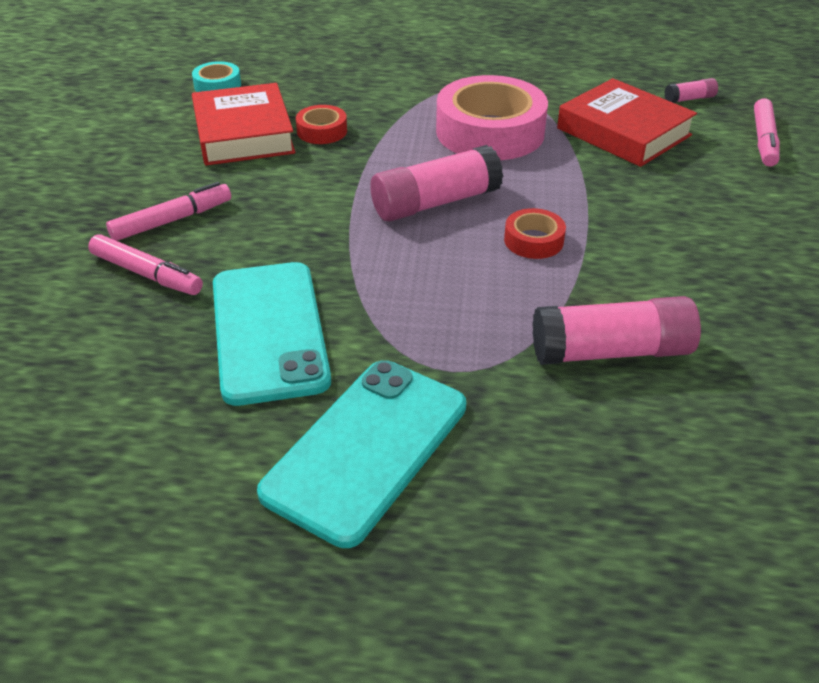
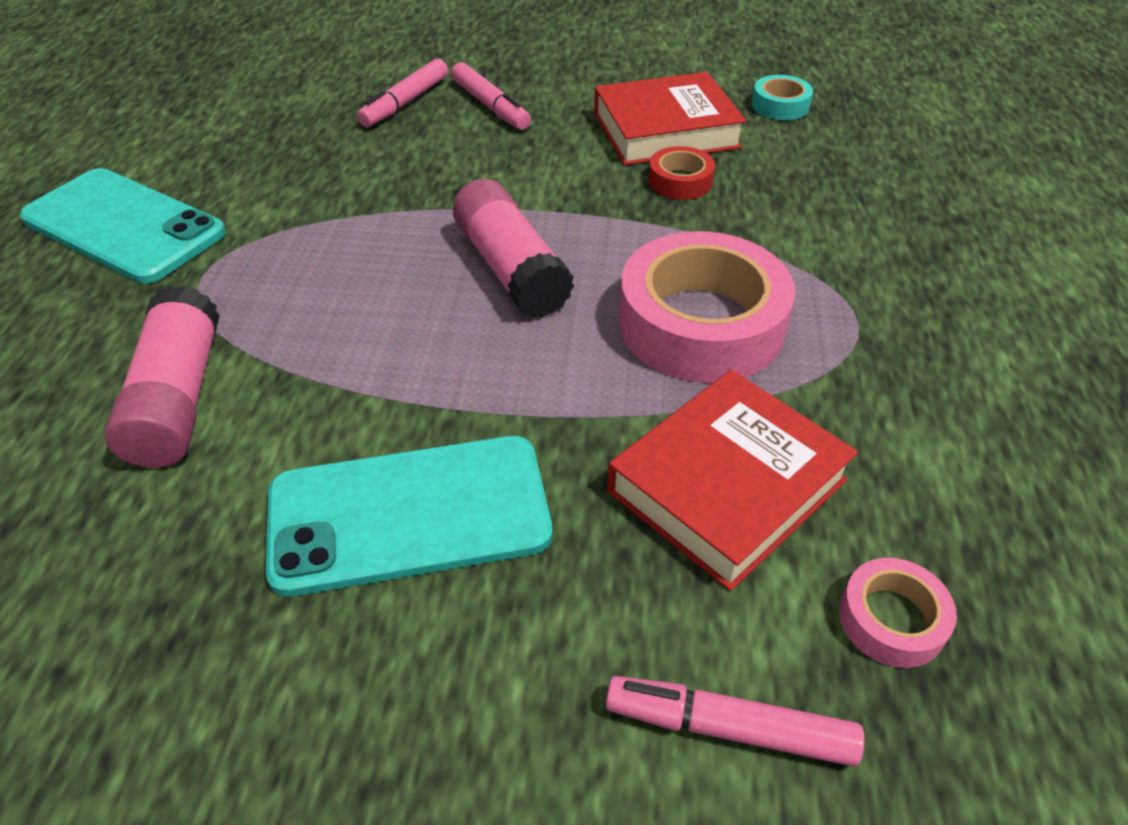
camera: 90 degrees right, 5 degrees up
(269, 331) = (301, 169): turquoise phone -> turquoise phone (409, 514)
(533, 240) = (415, 350): red tape -> none
(689, 99) = (891, 619): pink glue stick -> pink tape

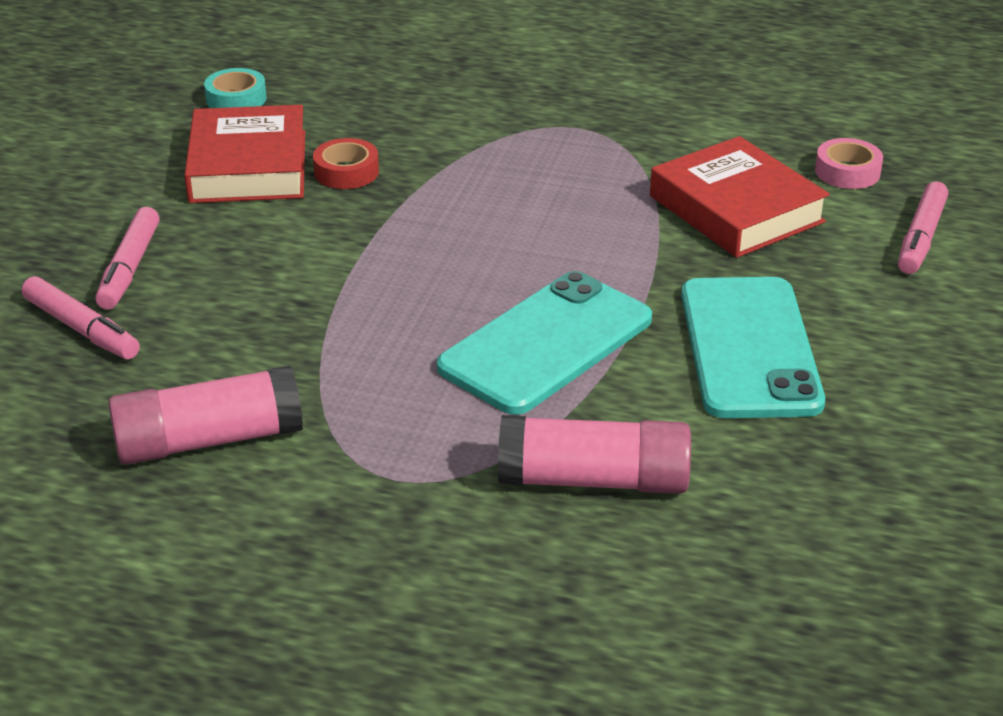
camera: 80 degrees left, 10 degrees down
(124, 226) = (266, 551): turquoise phone -> turquoise phone (546, 343)
(490, 106) = (129, 268): pink marker -> pink marker turned 120 degrees clockwise
(511, 269) = (454, 278): pink glue stick -> pink glue stick (209, 440)
(701, 324) = (560, 193): pink tape -> none

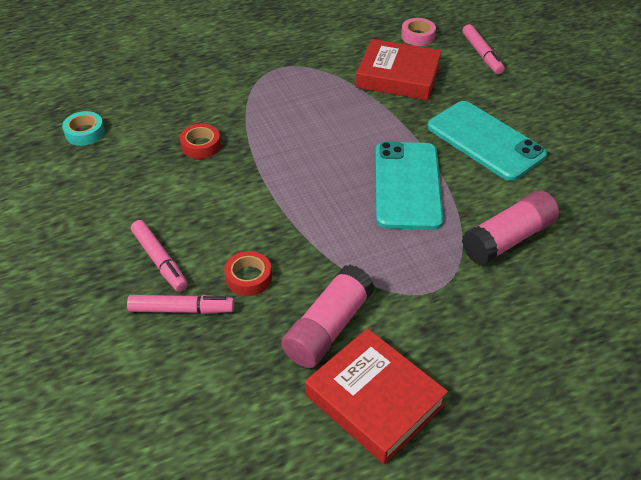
camera: 40 degrees left, 10 degrees up
(197, 338) = (248, 278): none -> red tape
(248, 166) = (145, 168): red book -> red book (374, 400)

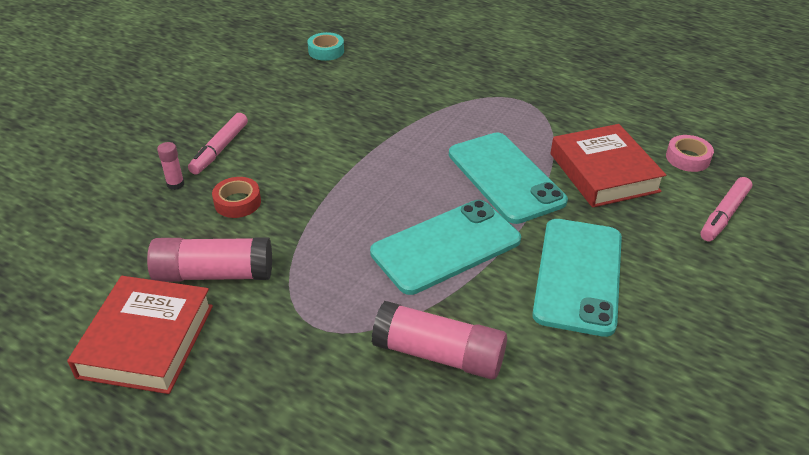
camera: 55 degrees right, 5 degrees down
(182, 310) = (175, 184): pink marker -> pink glue stick
(201, 145) = (370, 107): red tape -> none
(360, 121) = (505, 177): none -> turquoise phone

